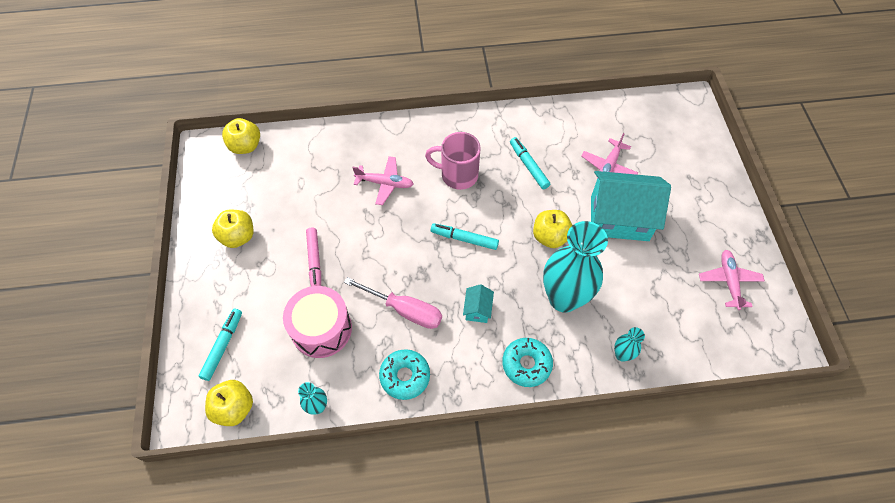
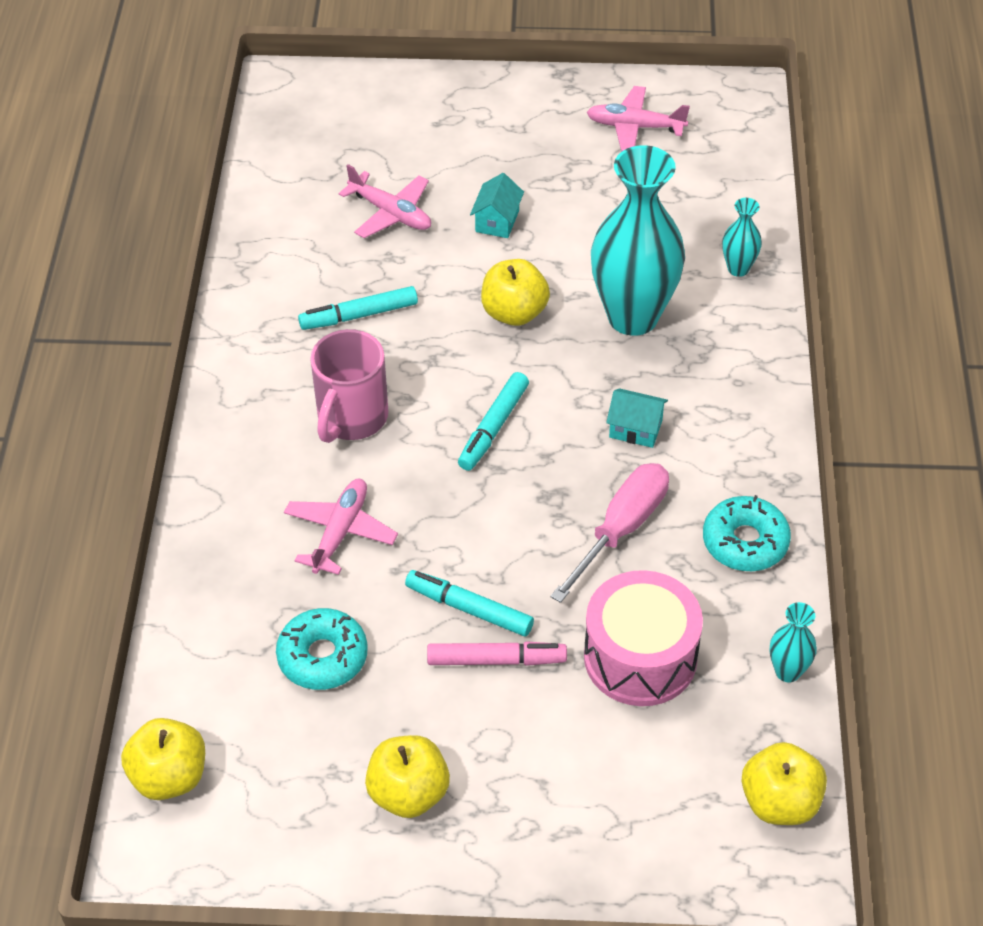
camera: 80 degrees left, 10 degrees down
(223, 346) = (653, 821): turquoise marker -> turquoise marker (469, 609)
(526, 364) = (741, 382): turquoise donut -> turquoise donut (322, 657)
(619, 218) = (497, 221): turquoise house -> turquoise house, size x0.42

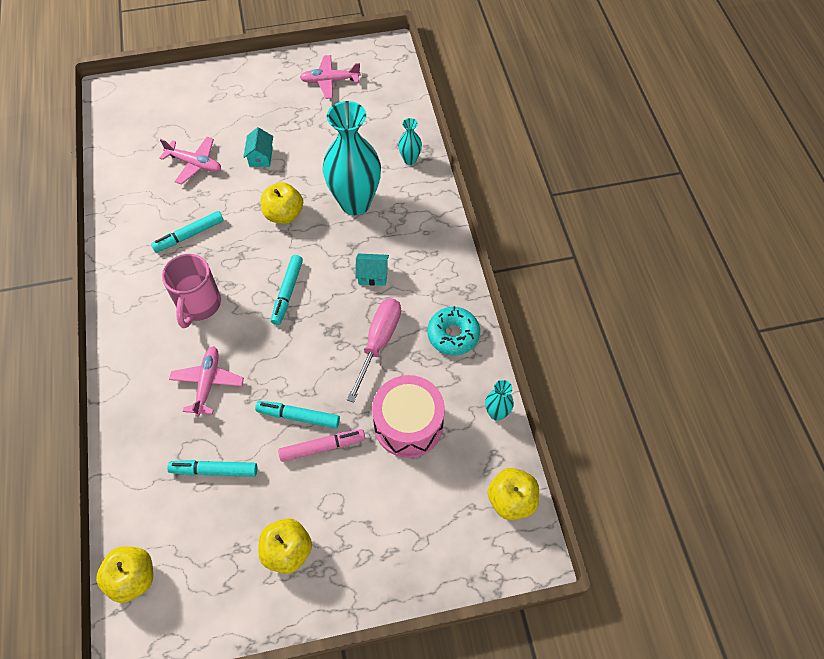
camera: 15 degrees left, 10 degrees up
(322, 657) = (214, 470): turquoise donut -> turquoise marker

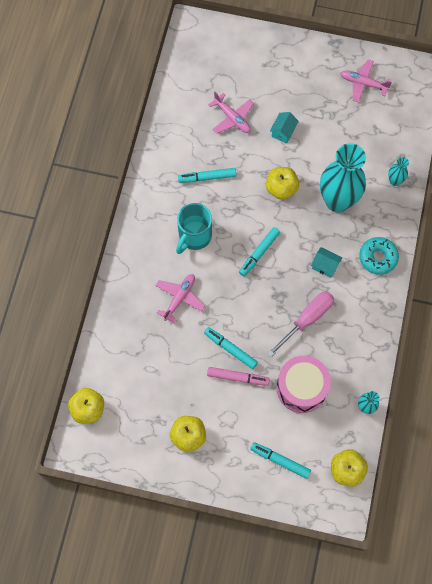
camera: 25 degrees right, 10 degrees up
(198, 305) = (194, 236): pink mug -> turquoise mug
(214, 470) = (162, 362): turquoise marker -> turquoise marker (280, 461)
(453, 335) = (362, 336): turquoise donut -> turquoise donut (378, 257)

